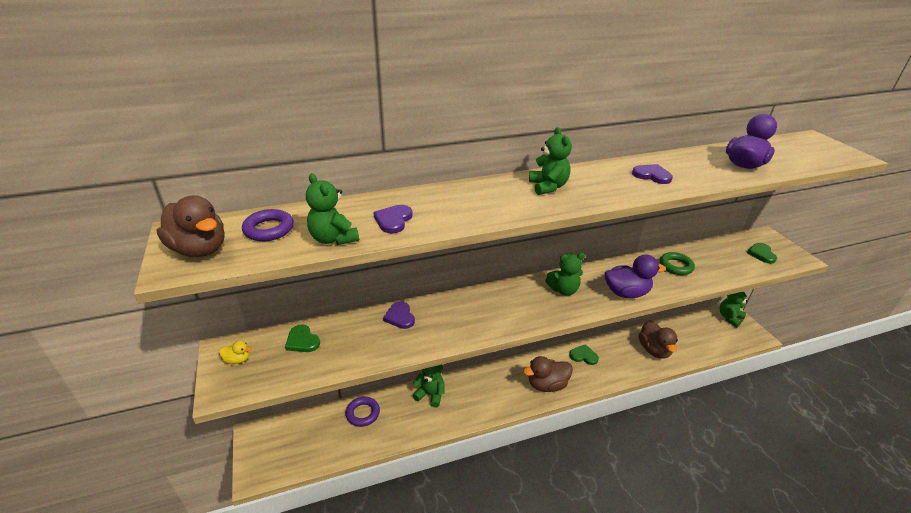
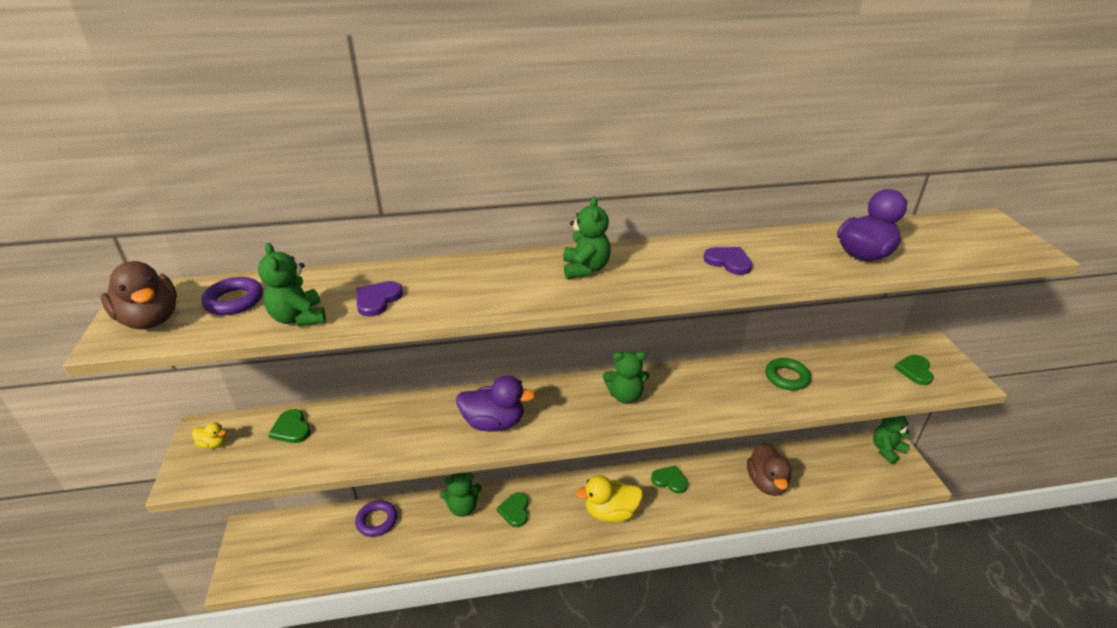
camera: 10 degrees right, 0 degrees up
(400, 317) = (412, 411): purple heart -> none
(430, 394) = (463, 507): green teddy bear -> green teddy bear turned 135 degrees clockwise
(472, 392) = (515, 510): none -> green heart
(547, 385) = (610, 512): brown duck -> yellow duck
(626, 293) = (705, 407): purple duck -> purple duck (494, 423)

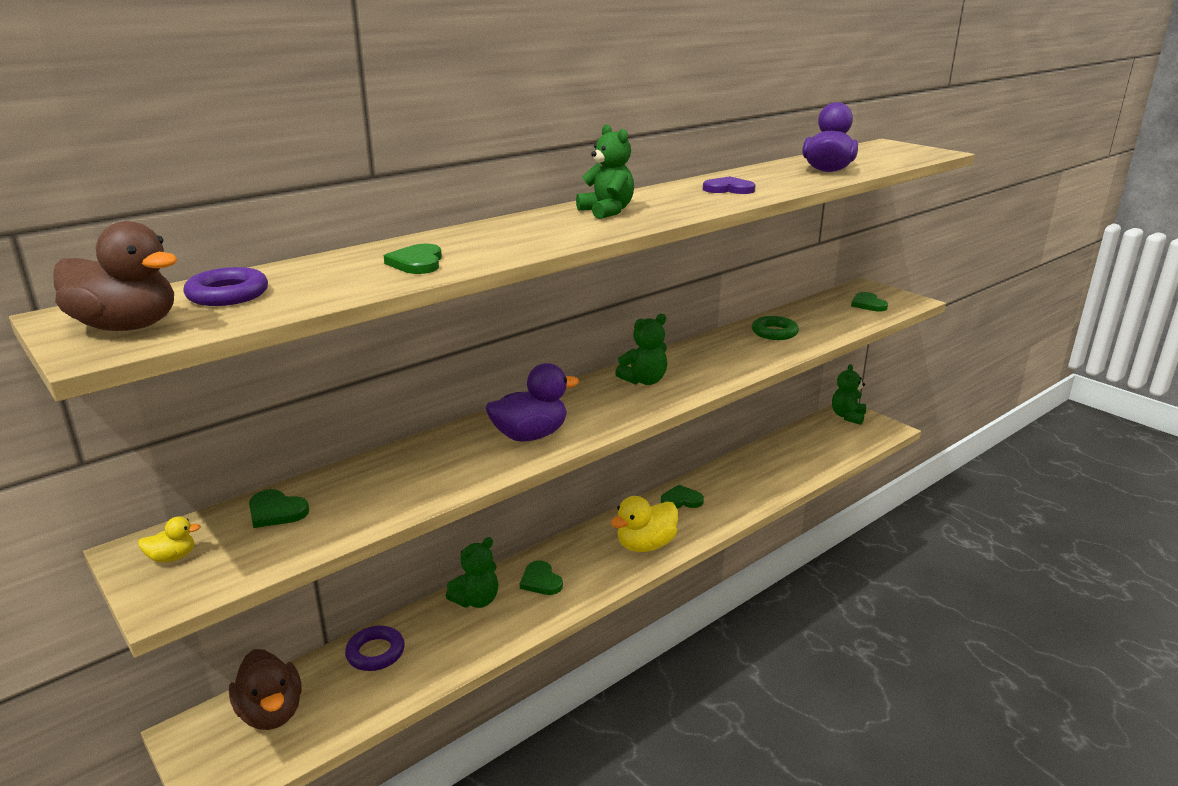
camera: 30 degrees left, 10 degrees down
(299, 318) = (341, 289): green teddy bear -> none
(377, 300) = (417, 263): purple heart -> green heart
(766, 483) = (771, 472): brown duck -> brown duck (271, 713)

